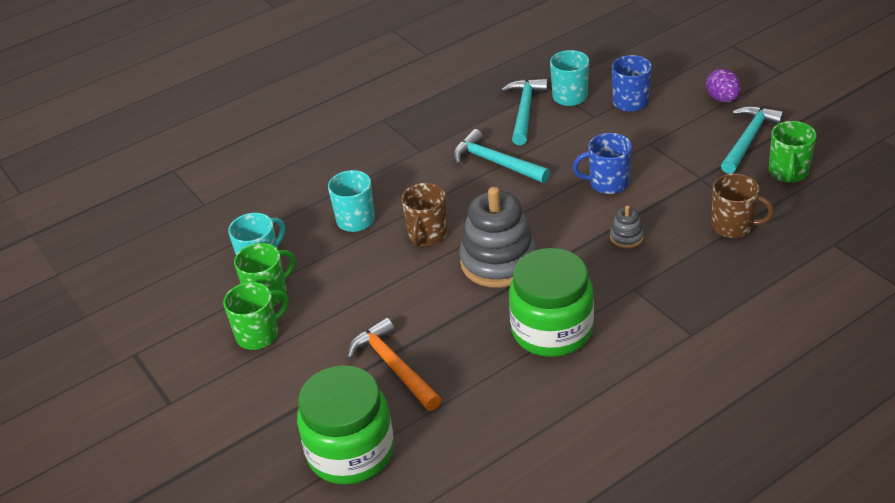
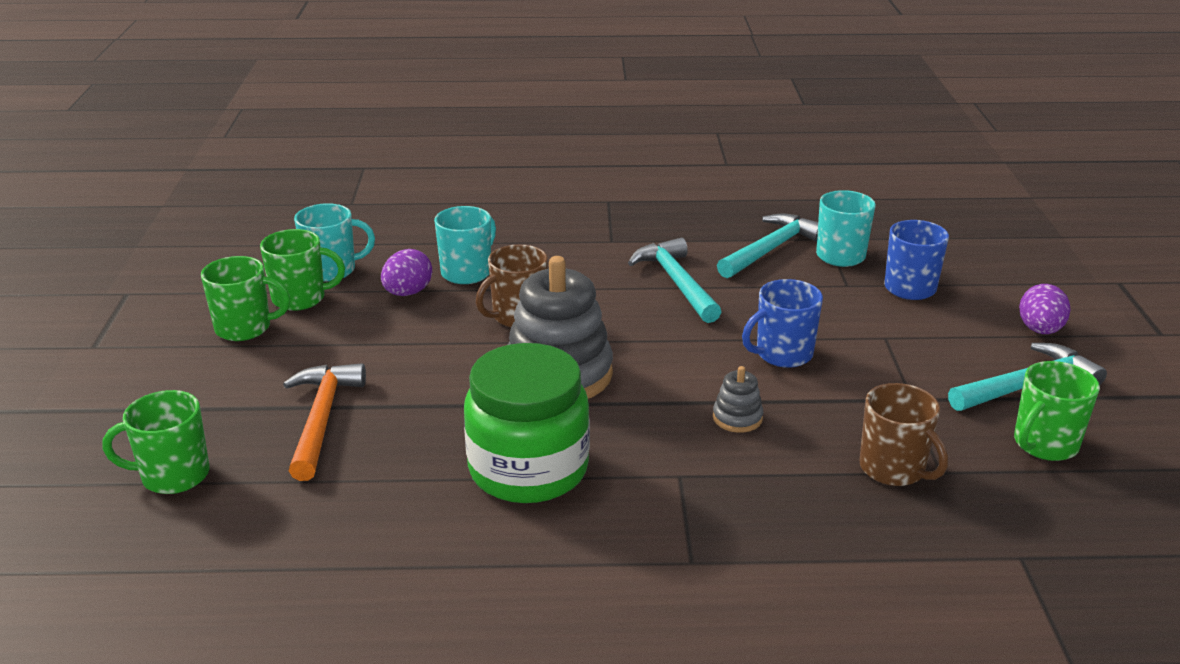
camera: 30 degrees right, 10 degrees down
(335, 254) = (408, 293): none -> purple egg
(350, 452) = (173, 475): green jar -> green mug
(607, 183) = (782, 354): blue mug -> blue mug turned 60 degrees counterclockwise

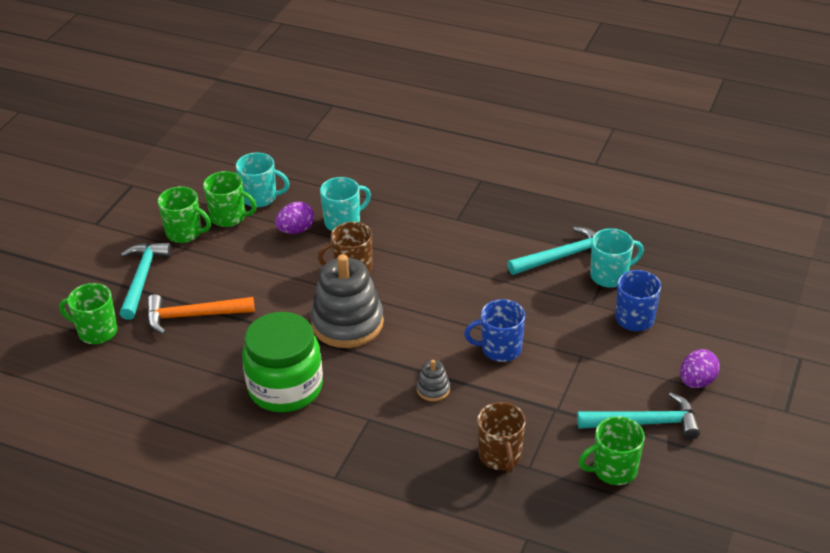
camera: 25 degrees right, 10 degrees up
(322, 419) = (193, 316): orange hammer -> orange hammer turned 120 degrees counterclockwise
(677, 282) = (475, 269): turquoise hammer -> turquoise hammer (142, 278)

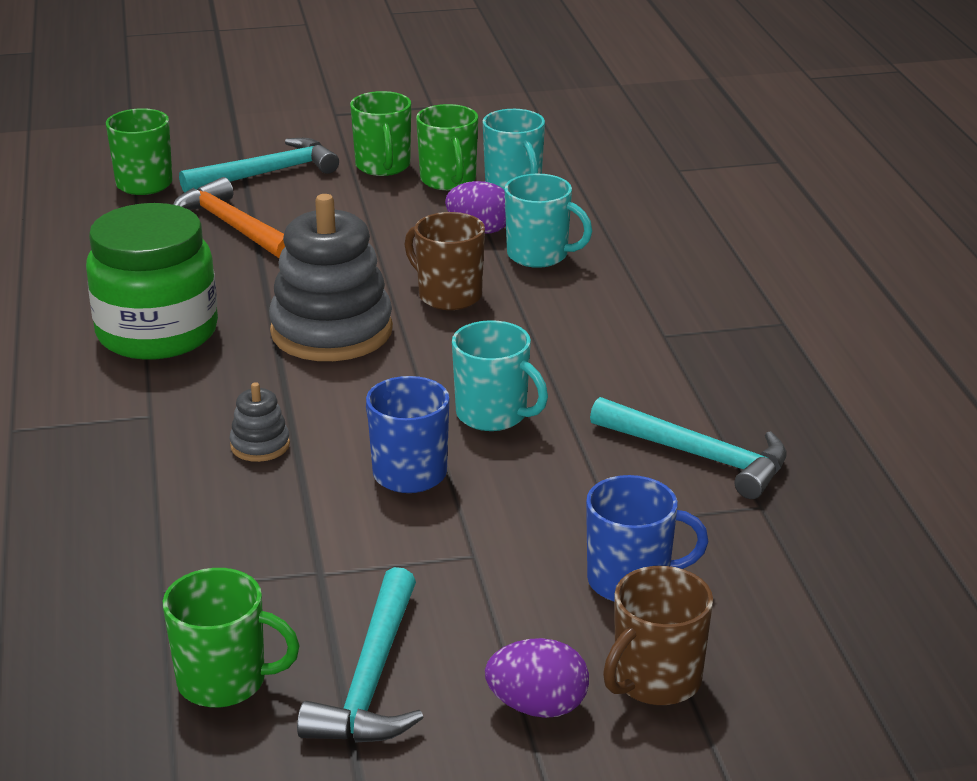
camera: 55 degrees right, 10 degrees down
(500, 456) = (165, 555): brown mug -> brown mug (655, 681)
(610, 276) = (709, 519): turquoise mug -> turquoise mug (493, 415)
(613, 470) = (224, 681): green mug -> green mug turned 150 degrees clockwise
(645, 423) = (371, 680): turquoise hammer -> turquoise hammer turned 45 degrees clockwise

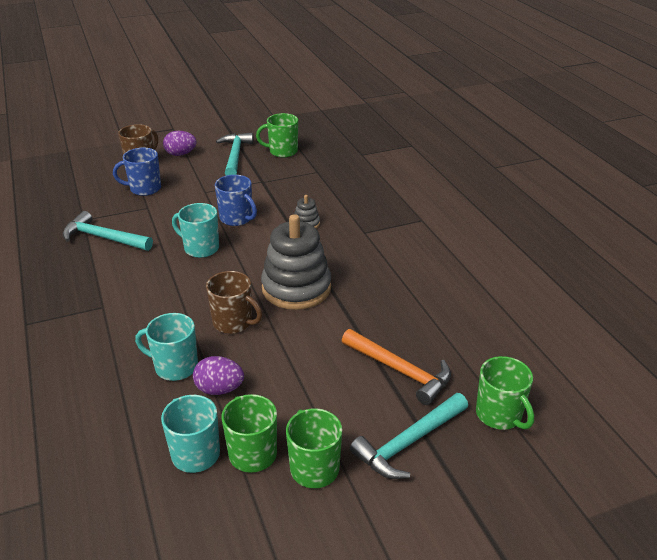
camera: 170 degrees right, 5 degrees up
(157, 333) = (392, 277): green jar -> none

